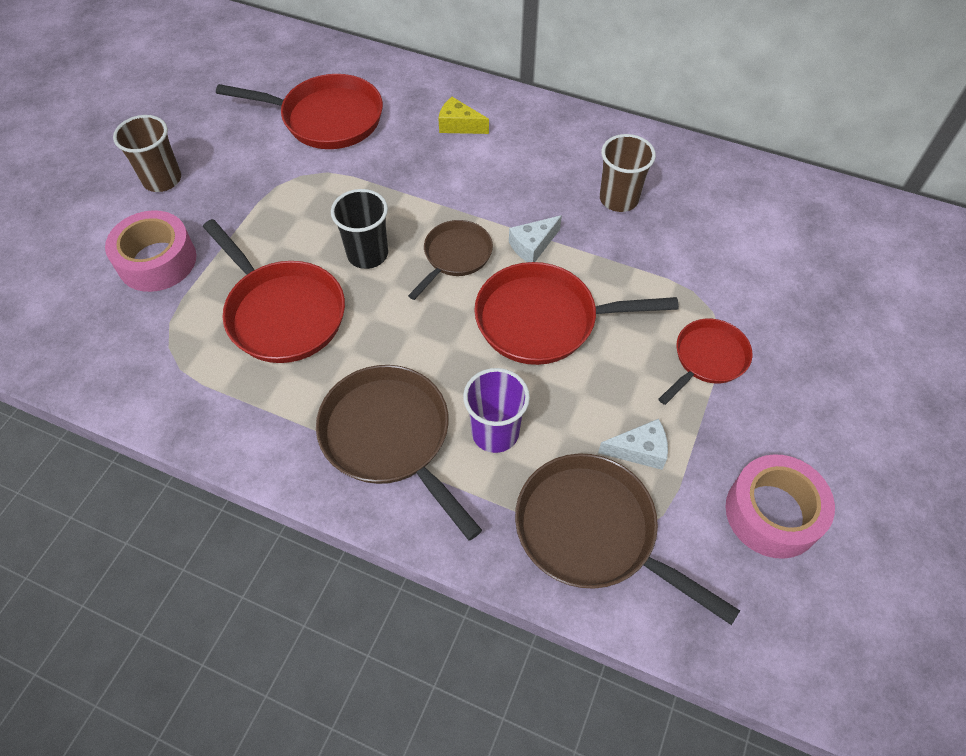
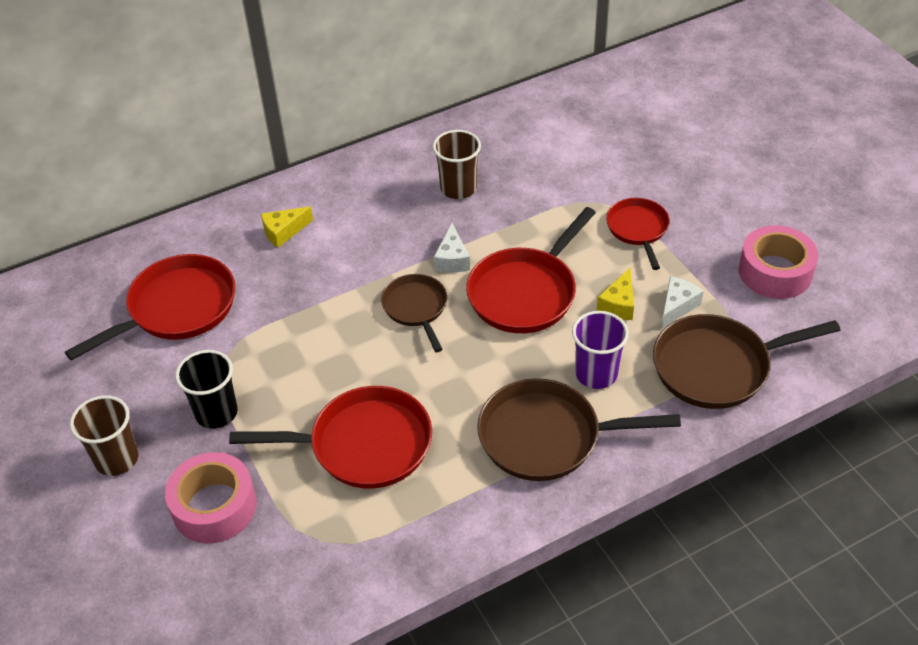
camera: 50 degrees left, 10 degrees down
(367, 254) = (358, 359): black cup -> black cup (216, 413)
(597, 400) = (619, 304): none -> yellow cheese

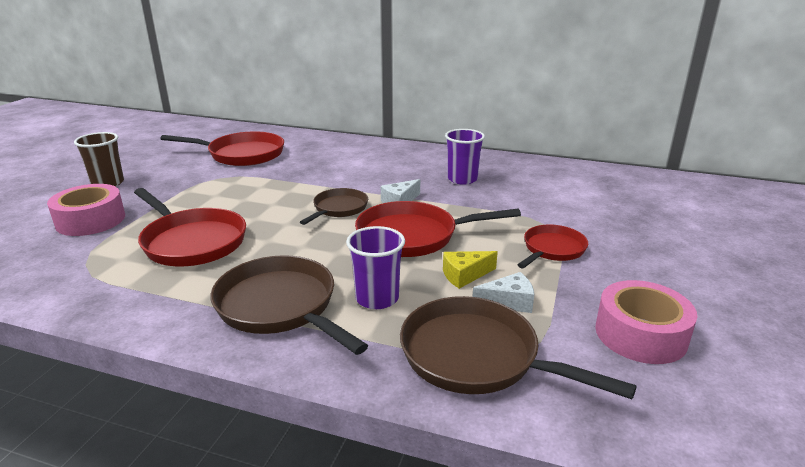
camera: 45 degrees right, 20 degrees down
(216, 413) = (172, 192): black cup -> none
(284, 232) = (340, 154): yellow cheese -> none
(458, 188) = (462, 179): brown cup -> purple cup

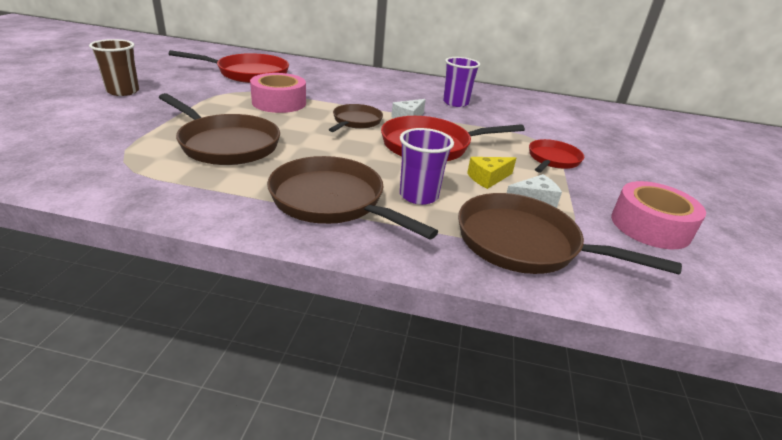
camera: 10 degrees left, 5 degrees up
(90, 220) = (116, 123): pink tape -> pink tape (279, 102)
(192, 241) = (226, 144): red pan -> brown pan

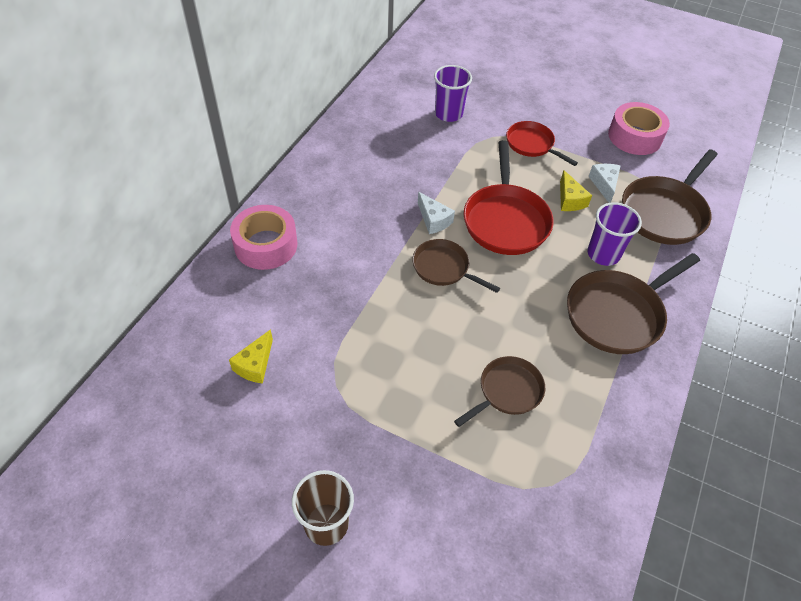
camera: 75 degrees left, 20 degrees up
(226, 144) = (507, 391): brown pan -> brown pan, size x0.61
(248, 73) = (255, 364): red pan -> yellow cheese
(279, 102) = (380, 335): pink tape -> pink tape (266, 245)
(455, 103) = (388, 167): purple cup -> purple cup (448, 114)

